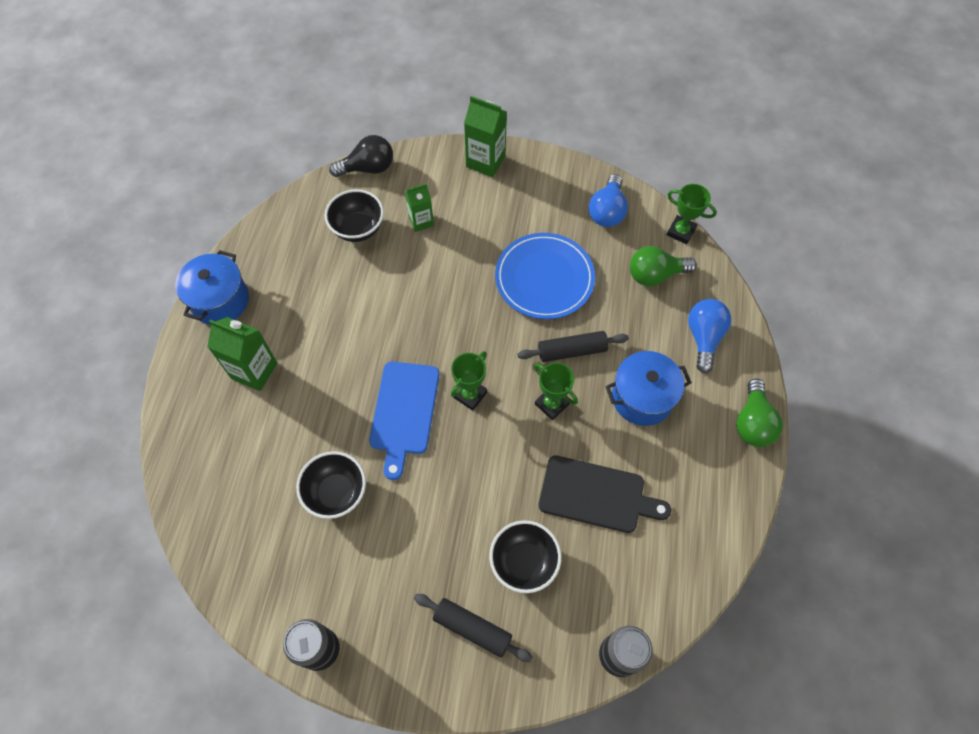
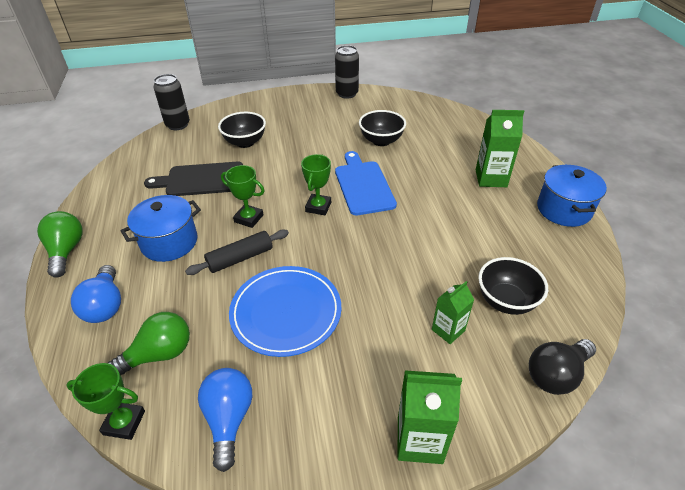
camera: 160 degrees right, 20 degrees down
(472, 628) = (267, 115): black rolling pin -> none

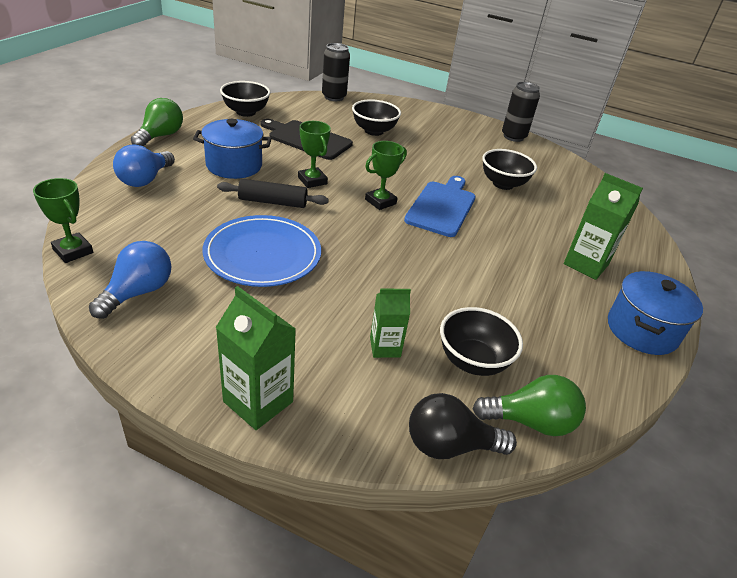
camera: 30 degrees right, 5 degrees down
(118, 181) = (246, 112): none -> black bowl
(159, 354) = (143, 227): green light bulb -> green light bulb (530, 421)

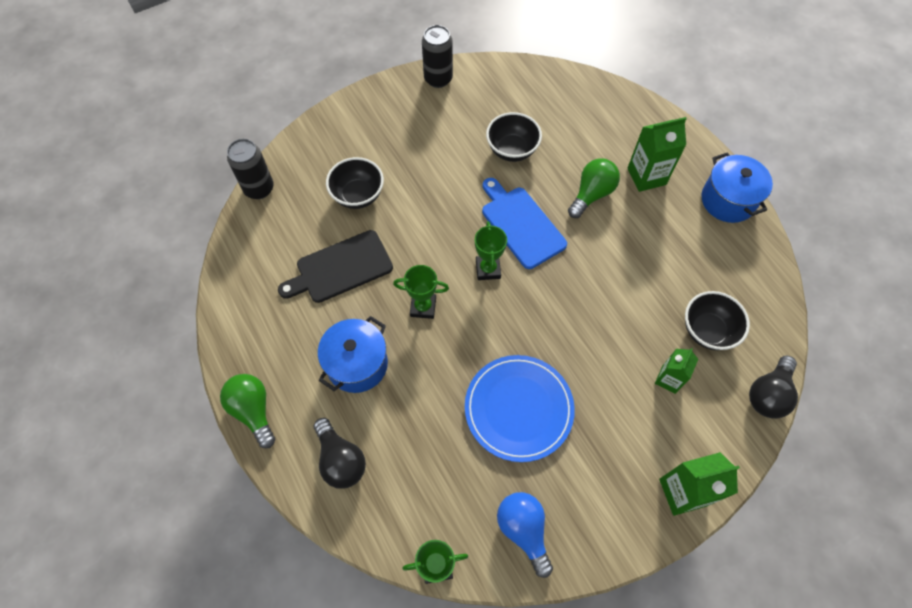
camera: 50 degrees left, 25 degrees up
(145, 179) = (340, 460): blue light bulb -> black light bulb
(246, 112) = (244, 298): black bowl -> none
(273, 202) = (442, 361): black rolling pin -> none
(530, 421) = (771, 333): green light bulb -> green light bulb (591, 194)

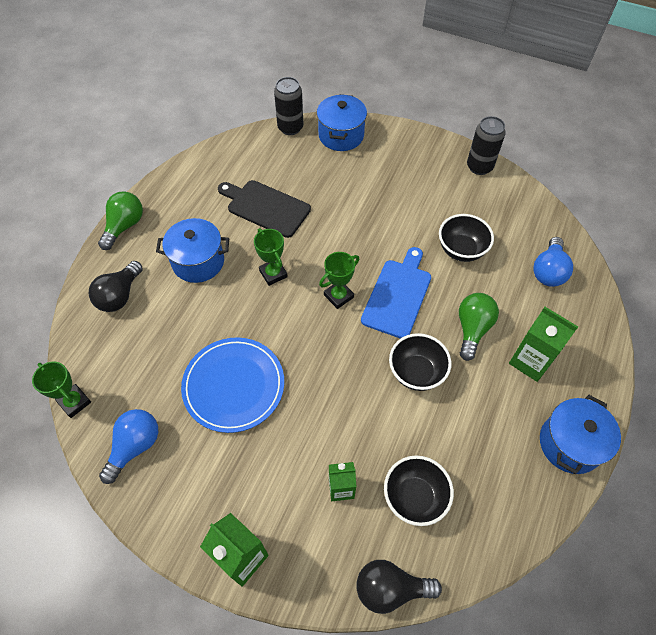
camera: 55 degrees right, 5 degrees down
(308, 154) = (341, 135): none -> blue pot
(358, 195) = (332, 182): black bowl -> black bowl (416, 372)
(577, 108) = (548, 271): none -> blue light bulb
(591, 194) = (472, 329): green light bulb -> green light bulb turned 75 degrees counterclockwise

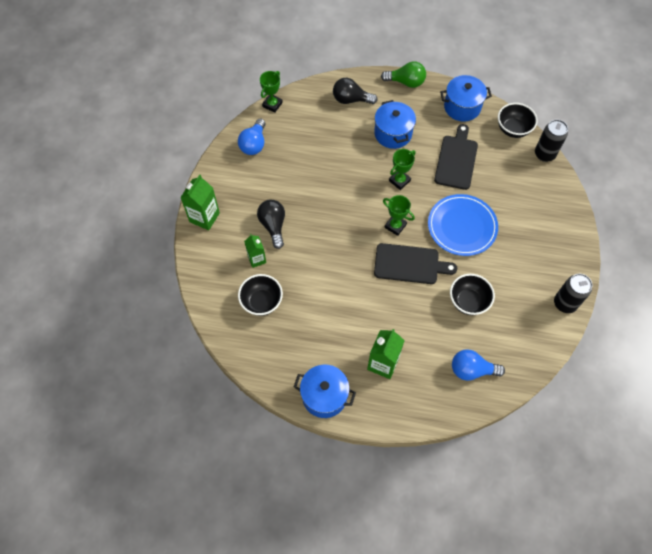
camera: 75 degrees right, 5 degrees up
(135, 446) = (254, 144): blue light bulb -> blue light bulb turned 90 degrees clockwise
(234, 386) = (307, 182): blue plate -> blue plate (462, 226)
(341, 135) = (553, 192): blue pot -> blue pot (462, 107)
(390, 588) = (204, 298): black light bulb -> black light bulb (273, 226)
(398, 295) = (409, 264): blue cutting board -> black cutting board
(416, 372) = (350, 288): black bowl -> black bowl (513, 129)
(472, 329) = (397, 319): green light bulb -> none

